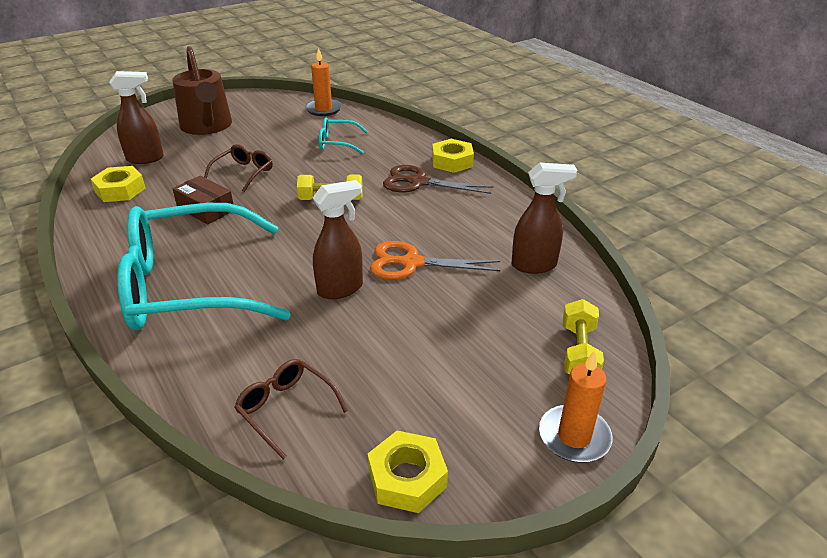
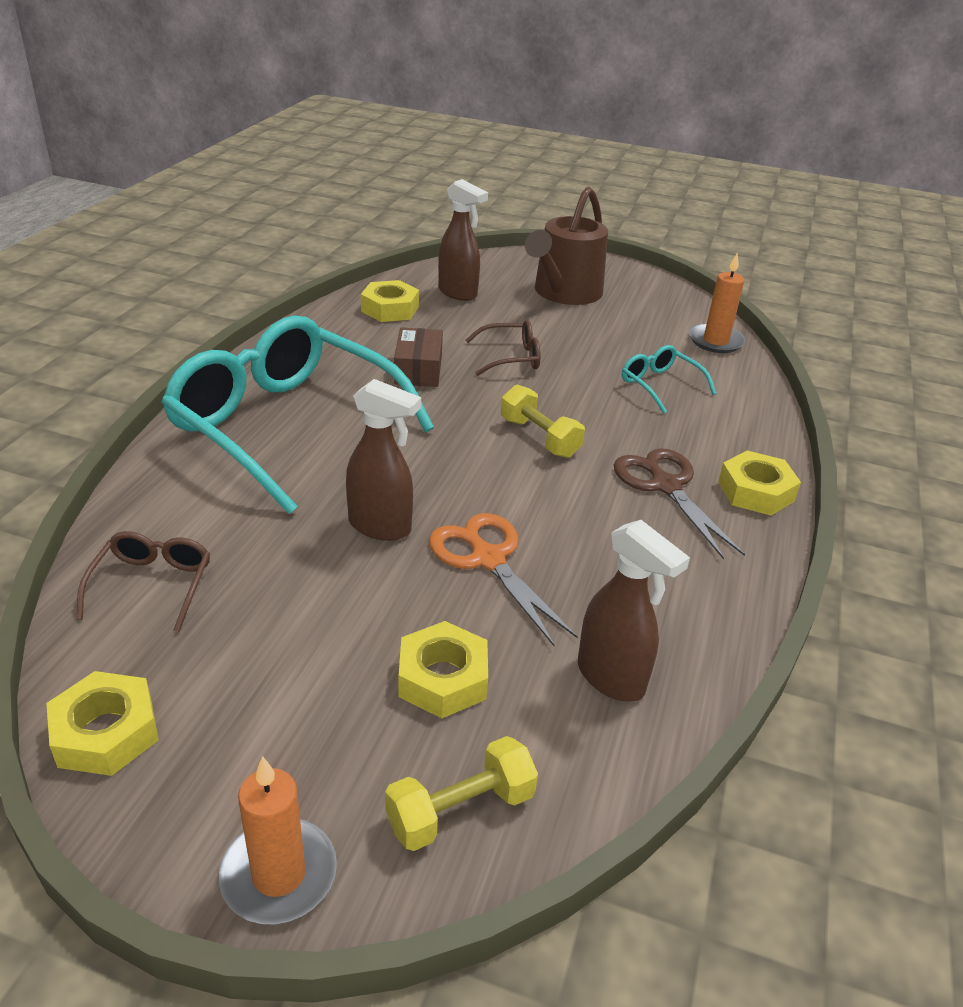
camera: 50 degrees right, 0 degrees up
(486, 319) = (443, 678): none -> yellow nut

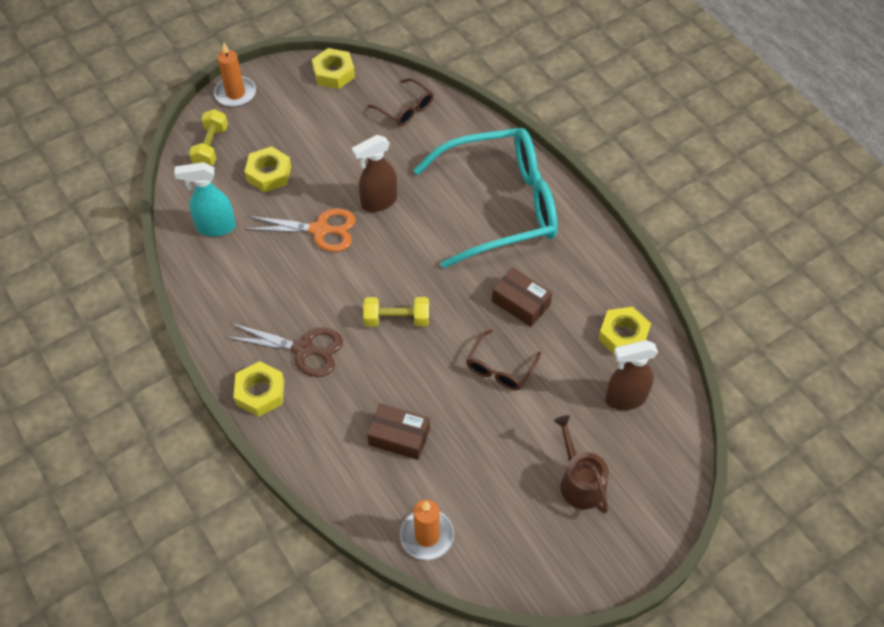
camera: 130 degrees right, 20 degrees up
(564, 293) = (579, 482): brown watering can -> brown watering can, size x0.65
(611, 678) = (215, 227): brown spray bottle -> turquoise spray bottle
(660, 385) = (399, 437): turquoise glasses -> brown box

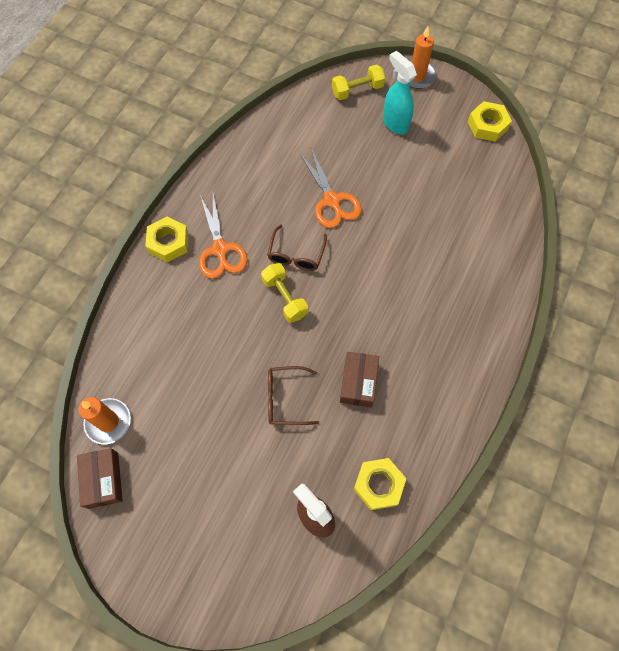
camera: 60 degrees right, 10 degrees up
(215, 227) = (289, 135): turquoise spray bottle -> turquoise spray bottle (395, 124)
(269, 174) = (359, 139): yellow nut -> none
(303, 349) = (220, 249): brown scissors -> orange scissors
(378, 202) = (385, 225): brown spray bottle -> none
(399, 437) = (182, 356): brown box -> brown box (103, 480)
(405, 109) = (491, 193): brown glasses -> brown glasses (296, 255)
(500, 205) = (446, 316): turquoise glasses -> none
(579, 482) = (213, 518): brown watering can -> none

